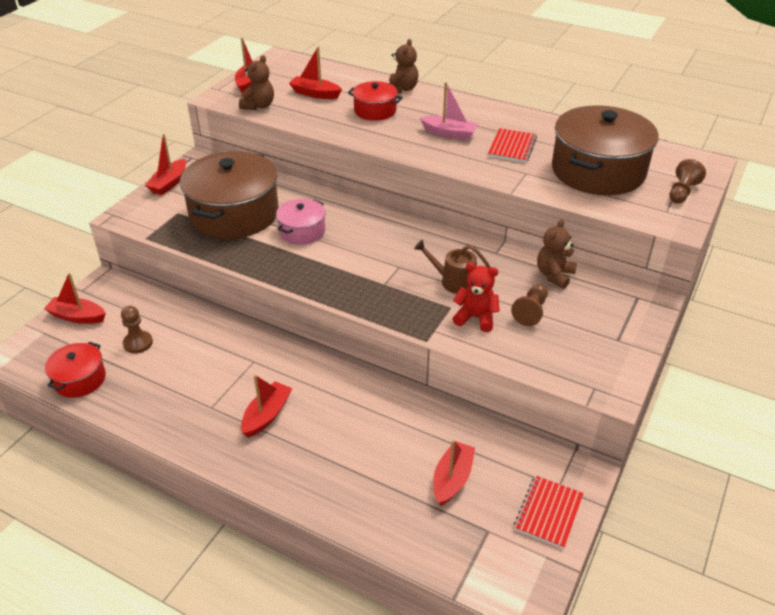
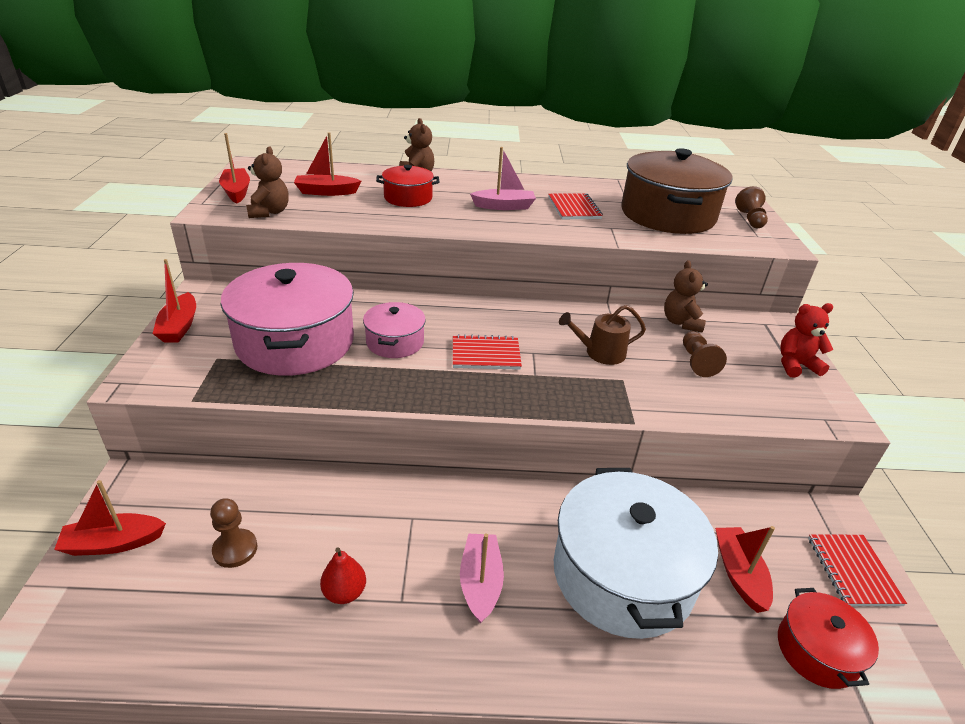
camera: 30 degrees left, 5 degrees down
(79, 379) = (173, 639): red pot -> red pot (817, 651)
(182, 390) = (344, 592): none -> red pear
(234, 214) = (295, 342): brown pot -> pink pot
(266, 415) = (480, 582): red boat -> pink boat
(361, 258) = (486, 354): none -> red notebook
(365, 446) = (622, 574): none -> white pot
(476, 318) = (656, 383): red teddy bear -> red teddy bear (796, 365)

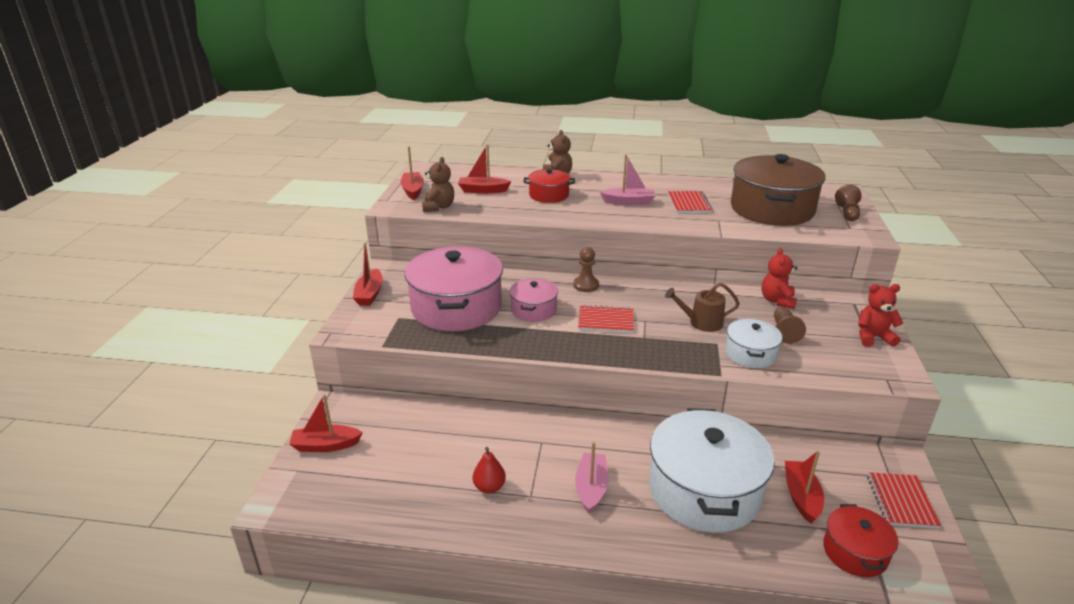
camera: 10 degrees right, 5 degrees down
(235, 549) = (410, 455): brown pawn -> brown pawn (586, 285)
(664, 392) = (750, 354): none -> white pot
(681, 322) = (777, 301): brown teddy bear -> red teddy bear

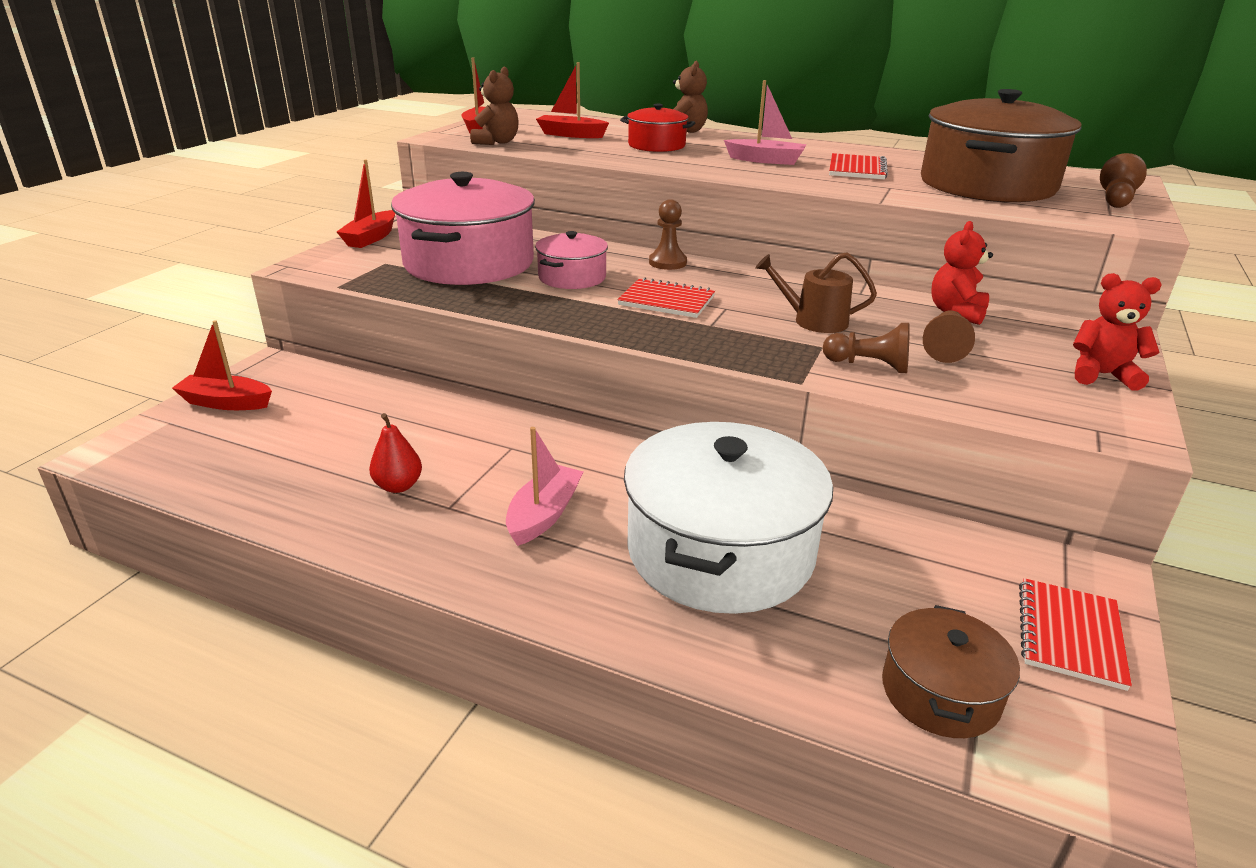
camera: 15 degrees right, 0 degrees up
(750, 354) = (869, 365): white pot -> brown pawn
(801, 496) = (883, 591): red boat -> none
(855, 552) = (940, 692): red pot -> brown pot

